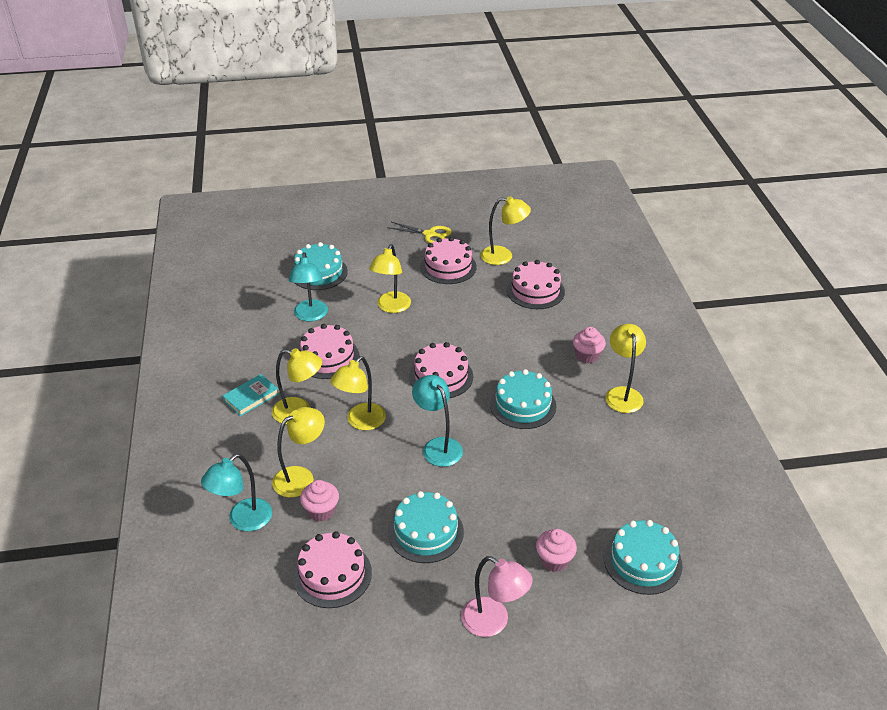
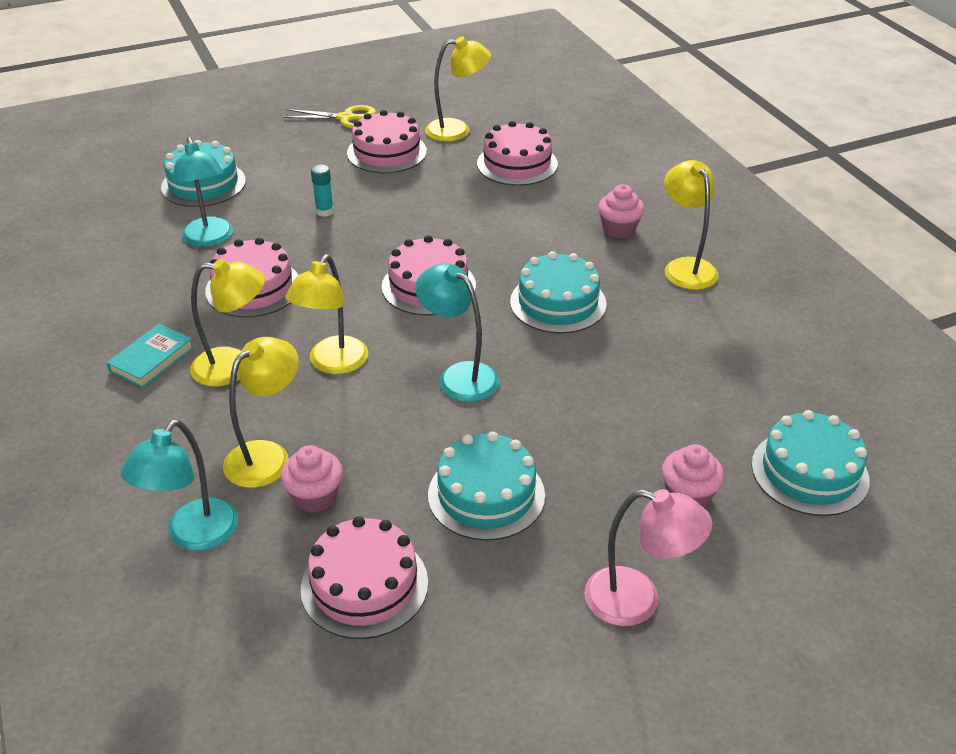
camera: 15 degrees left, 0 degrees up
(391, 307) = (324, 211): yellow lamp -> turquoise glue stick

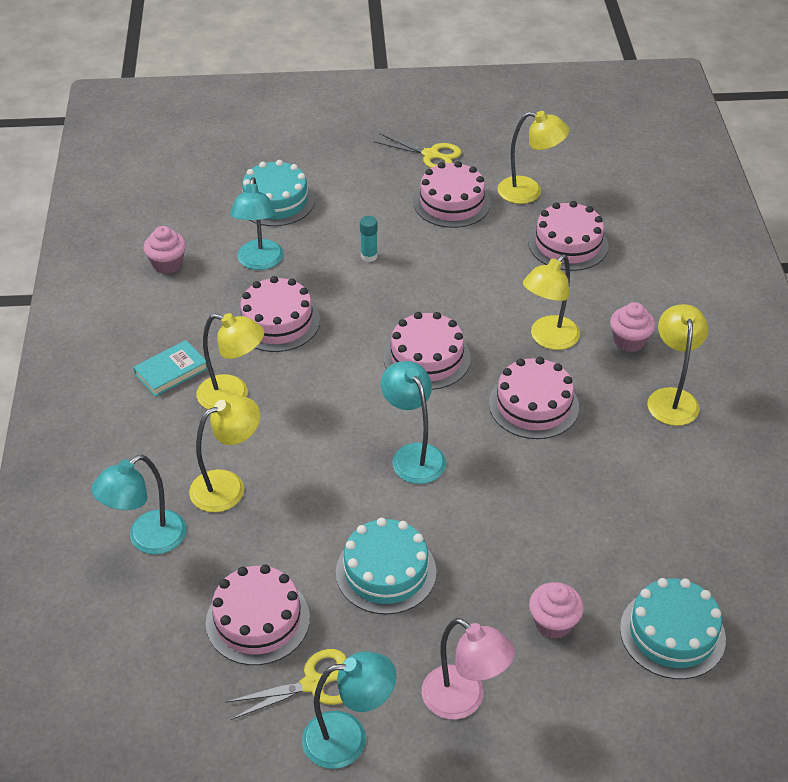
camera: 20 degrees right, 5 degrees up
(315, 497) = (250, 533): pink cupcake -> pink cupcake (167, 264)
(333, 364) = (313, 415): yellow lamp -> yellow lamp (548, 339)
(462, 635) = (313, 684): none -> yellow scissors
(531, 682) = (348, 738): none -> turquoise lamp
(558, 303) = (533, 405): turquoise cake -> pink cake

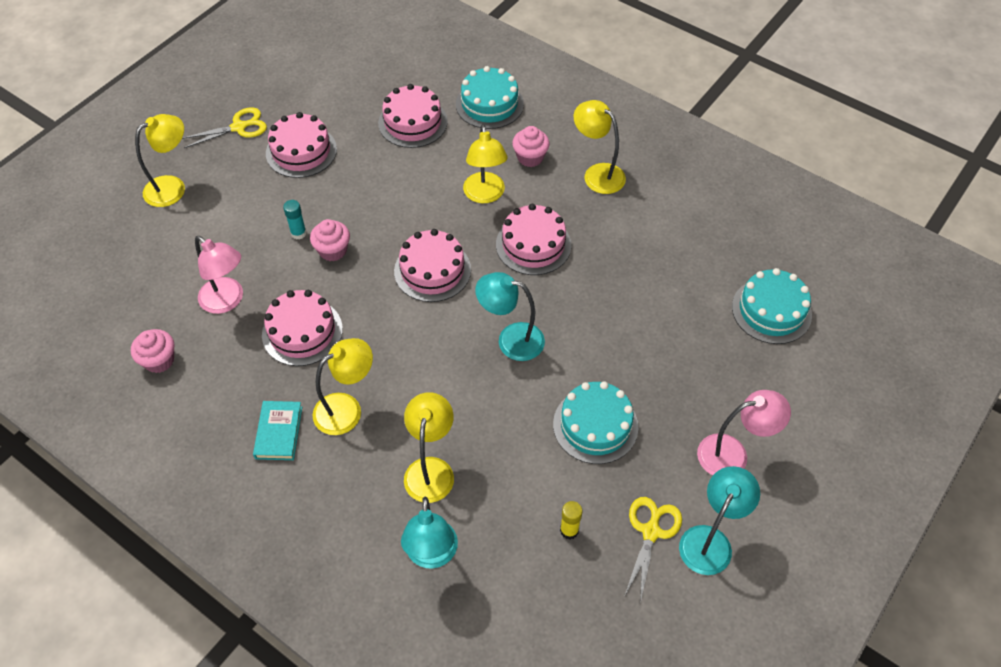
camera: 50 degrees left, 10 degrees up
(258, 620) = (569, 530): pink cake -> yellow glue stick
(259, 262) = (227, 301): turquoise lamp -> pink lamp
(276, 201) = (174, 247): turquoise cake -> turquoise cake (489, 104)
(529, 192) = (341, 105): yellow lamp -> yellow lamp (173, 187)
(553, 623) = (714, 363): pink cupcake -> pink cupcake (333, 250)

